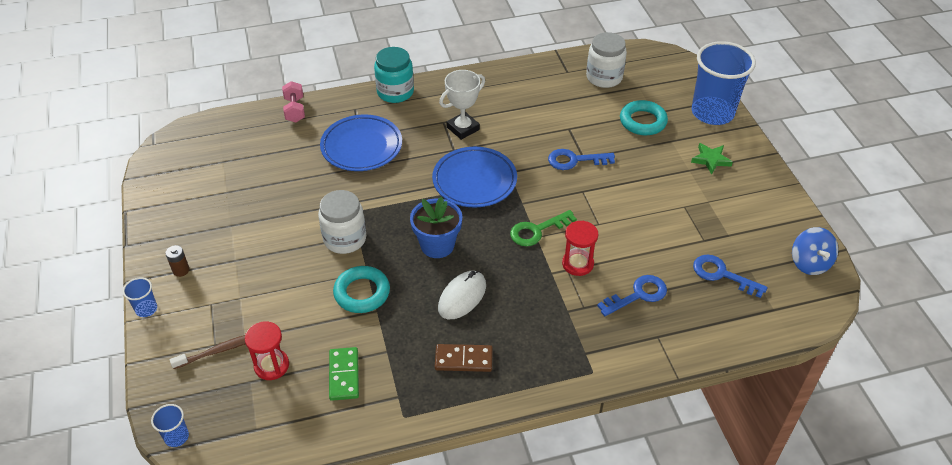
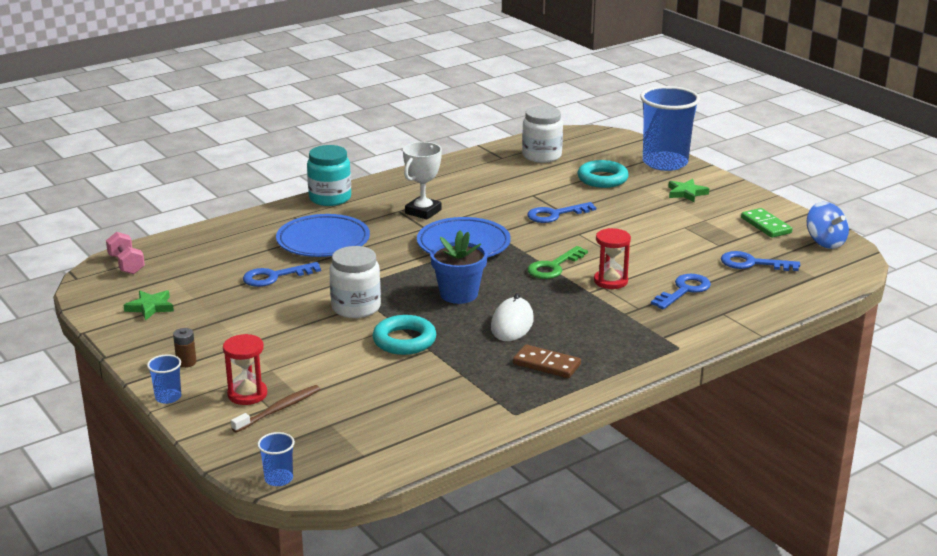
camera: 20 degrees left, 20 degrees down
(188, 194) = (150, 307): none -> green star
(271, 366) = (346, 408): red hourglass -> red hourglass (247, 394)
(295, 110) = (226, 228): pink dumbbell -> pink dumbbell (126, 264)
(301, 182) = (274, 277): none -> blue key
(344, 375) = (430, 399): green domino -> green domino (766, 225)
(463, 360) = (546, 364): brown domino -> brown domino turned 45 degrees clockwise

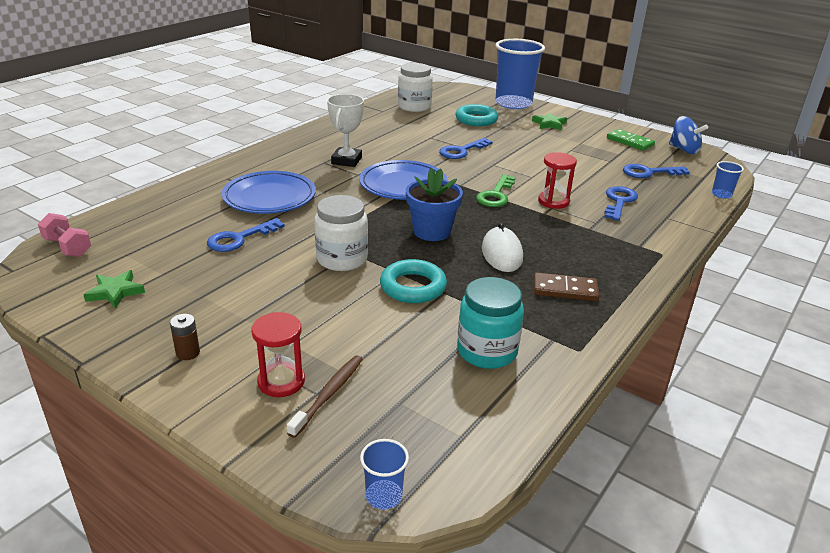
camera: 20 degrees left, 5 degrees up
(168, 397) = (185, 404): blue cup -> blue cup (721, 194)
(330, 198) = (253, 158): turquoise jar -> turquoise jar (487, 351)

